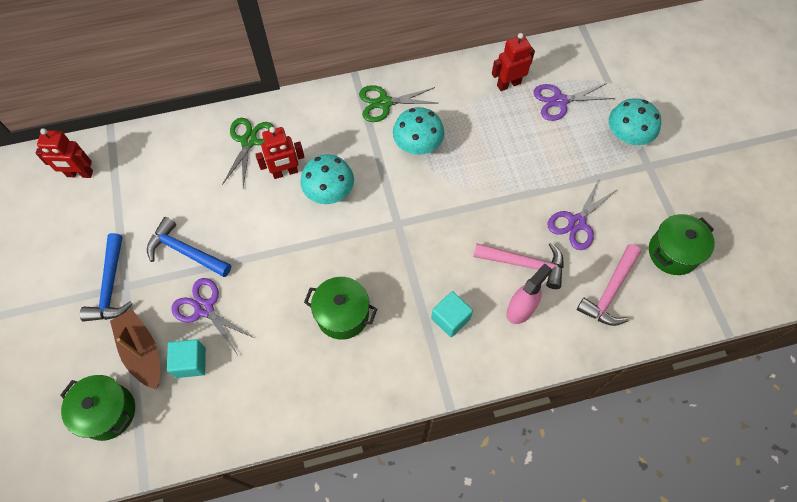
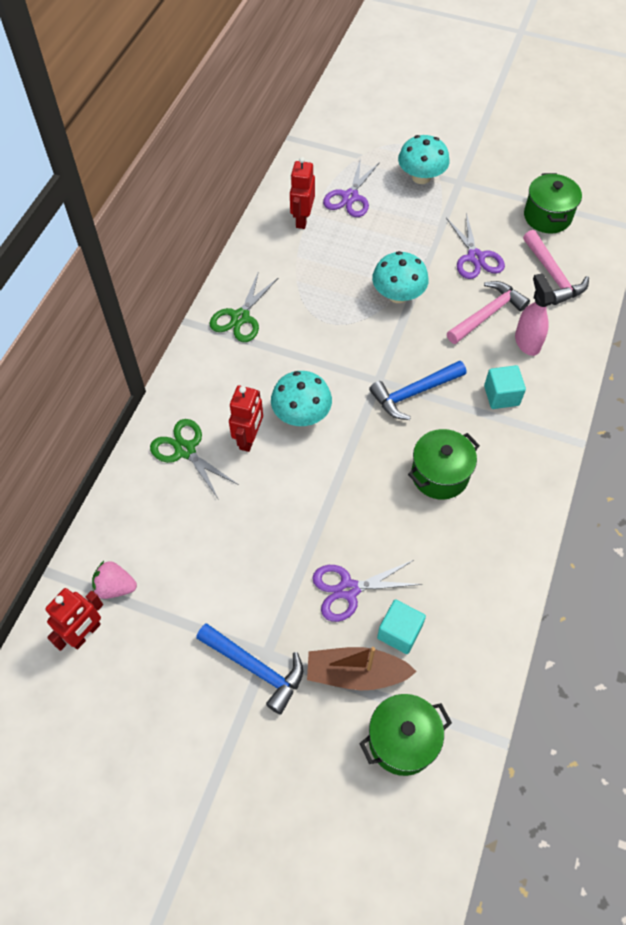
camera: 55 degrees left, 5 degrees down
(121, 168) = (115, 587): none -> pink strawberry
(185, 251) = (269, 574): blue hammer -> blue hammer (414, 393)
(417, 145) = (308, 319): turquoise mushroom -> turquoise mushroom (398, 295)

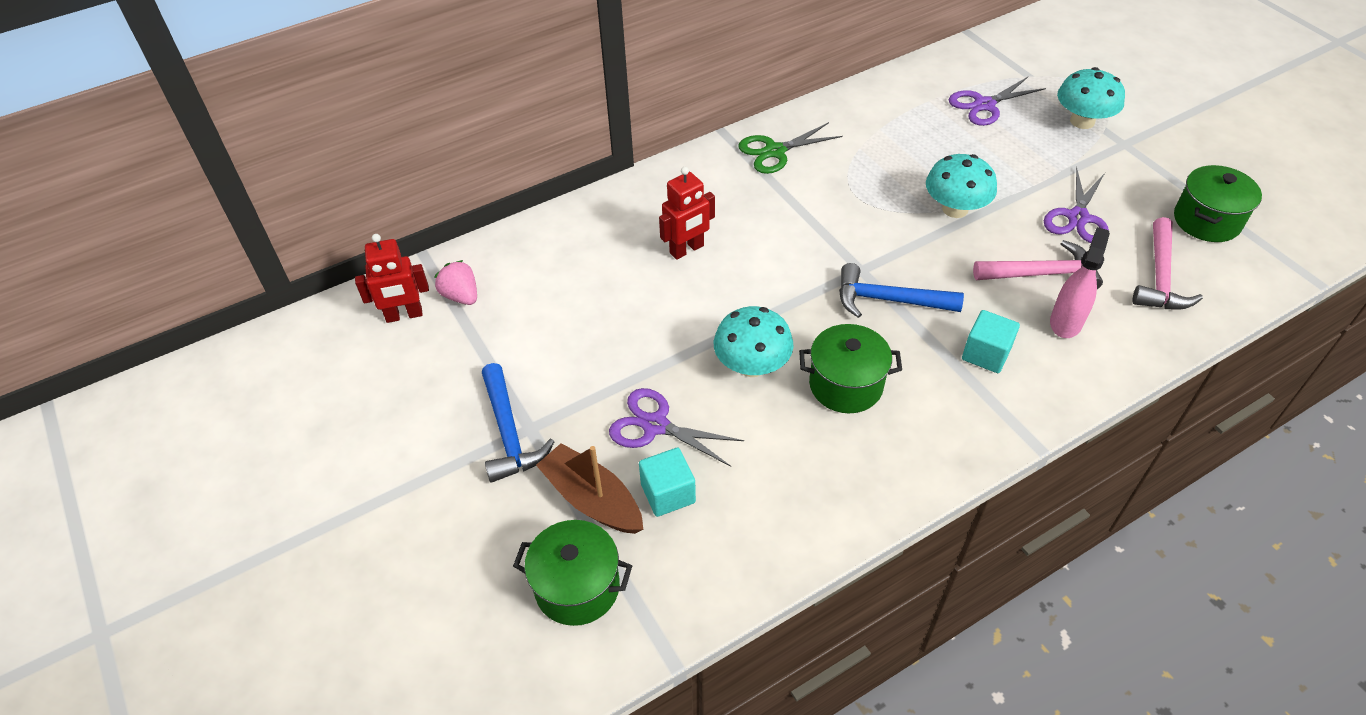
camera: 40 degrees right, 10 degrees down
(185, 450) = (621, 227): green scissors -> none
(301, 414) = (755, 257): turquoise mushroom -> turquoise mushroom (752, 365)
(302, 219) = (915, 102): red robot -> none

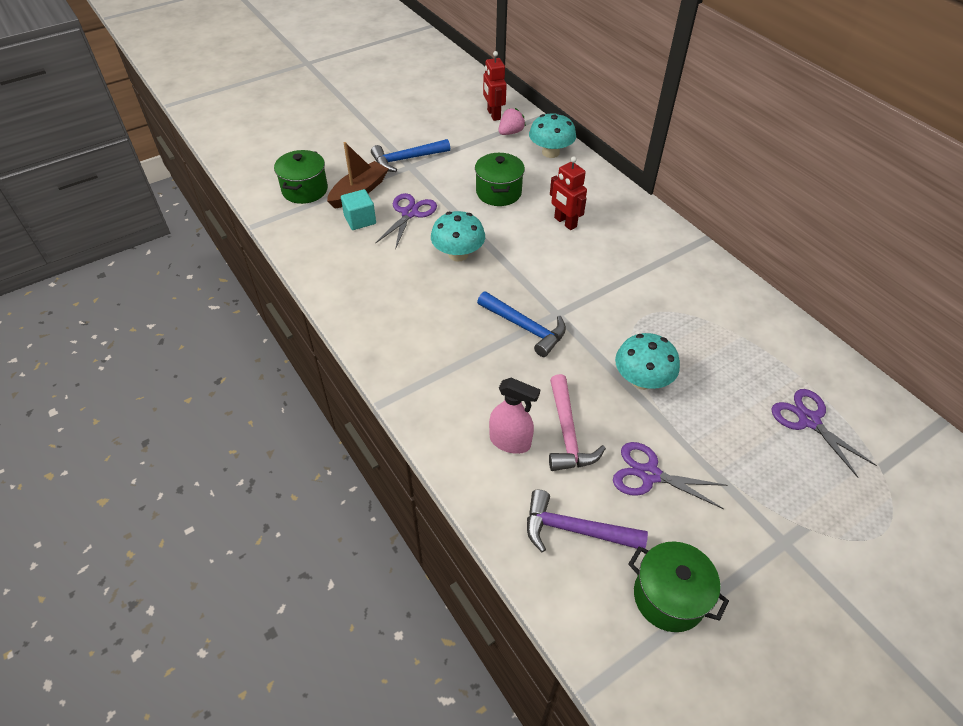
camera: 85 degrees right, 0 degrees up
(775, 151) = (688, 268): green scissors -> none
(845, 385) = (441, 300): green pot -> green pot (498, 192)
(888, 300) = (525, 327): blue hammer -> blue hammer turned 120 degrees clockwise
(986, 354) = (472, 382): turquoise cube -> none
(1082, 121) = (812, 506): turquoise mushroom -> turquoise mushroom (550, 152)
(1160, 277) = (574, 530): pink hammer -> purple hammer

